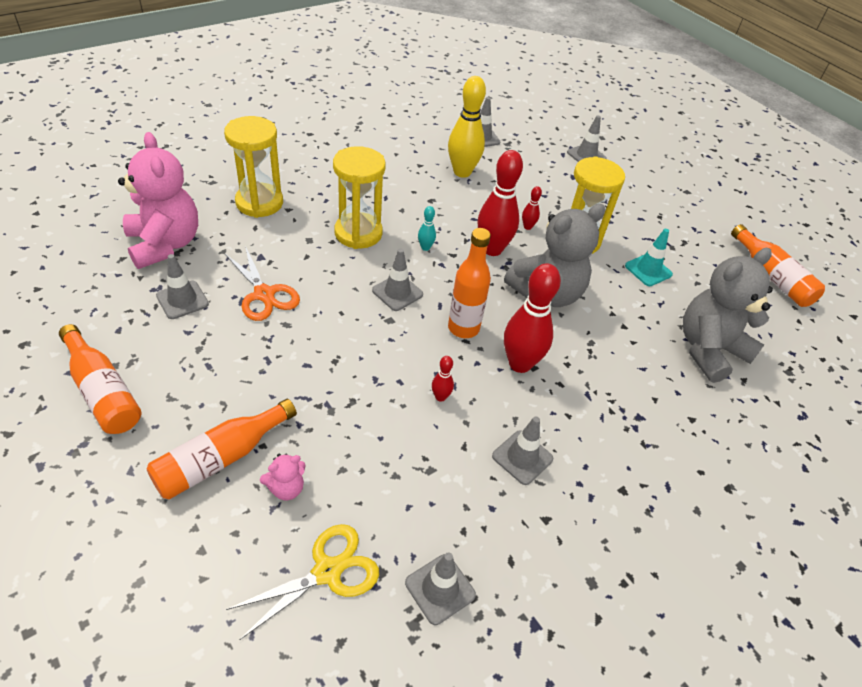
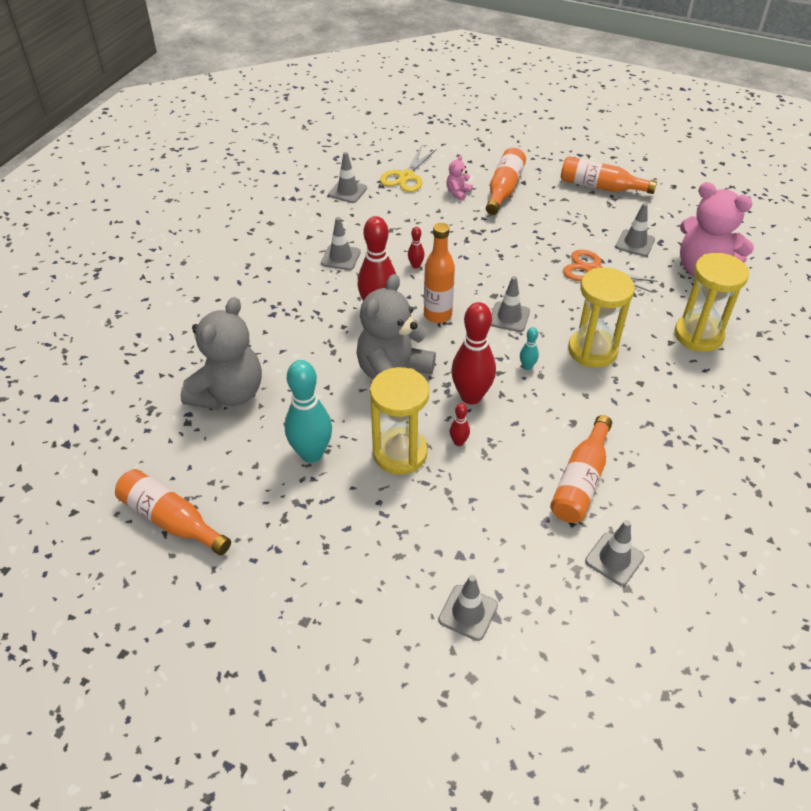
camera: 155 degrees right, 0 degrees up
(462, 172) = (581, 481): yellow bowling pin -> orange bottle
(648, 270) = (311, 454): turquoise traffic cone -> turquoise bowling pin

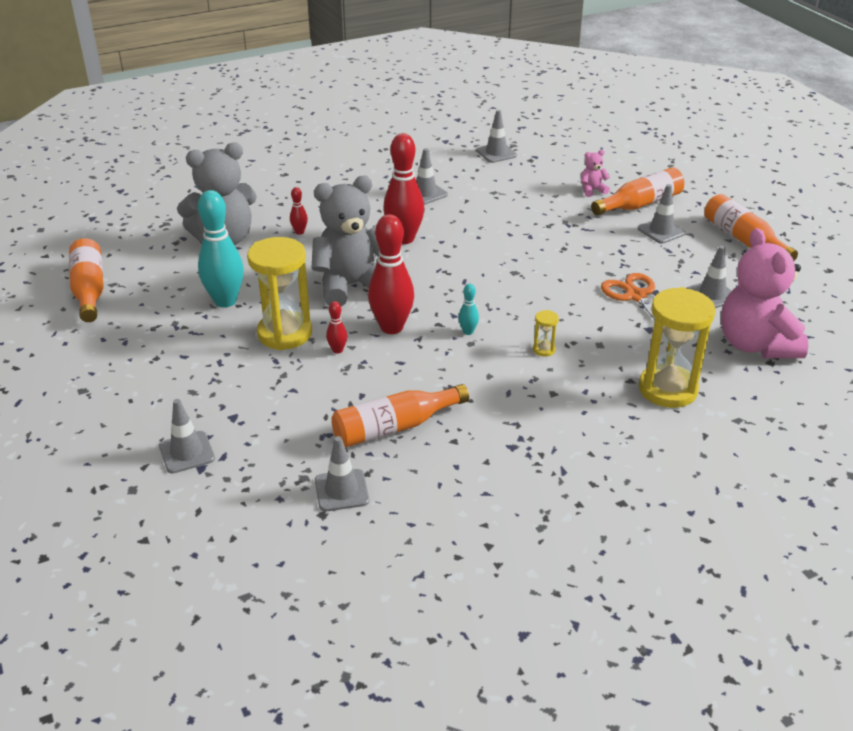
camera: 40 degrees right, 10 degrees down
(406, 176) = (562, 162): yellow scissors -> none
(415, 266) = (478, 224): red bowling pin -> red bowling pin (299, 232)
(437, 315) = (446, 263): orange bottle -> none
(509, 317) = (504, 292): grey traffic cone -> grey traffic cone (661, 231)
(592, 350) = (544, 349): yellow hourglass -> yellow hourglass, size x0.41

